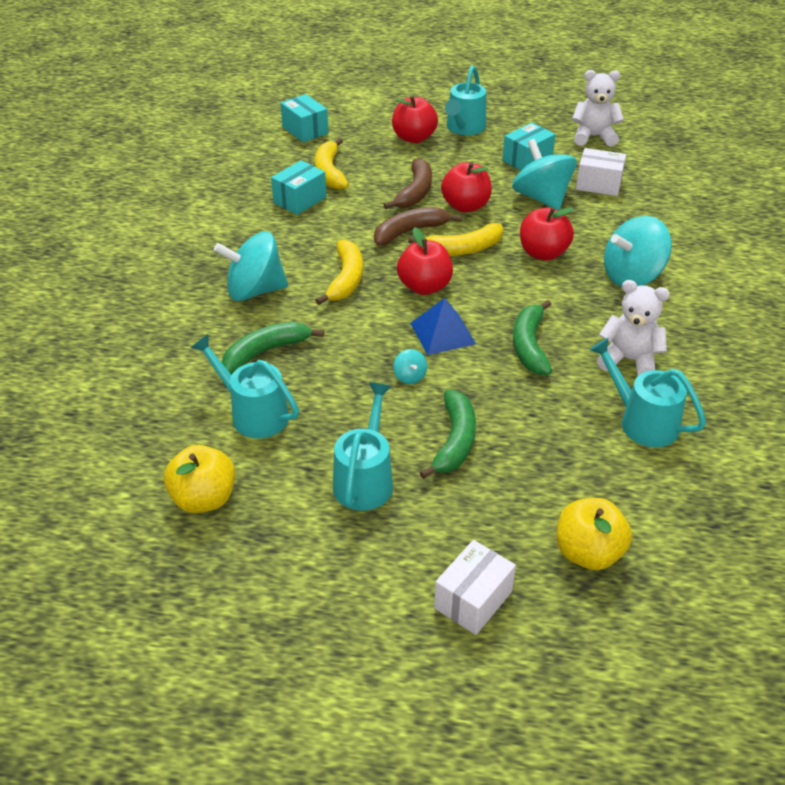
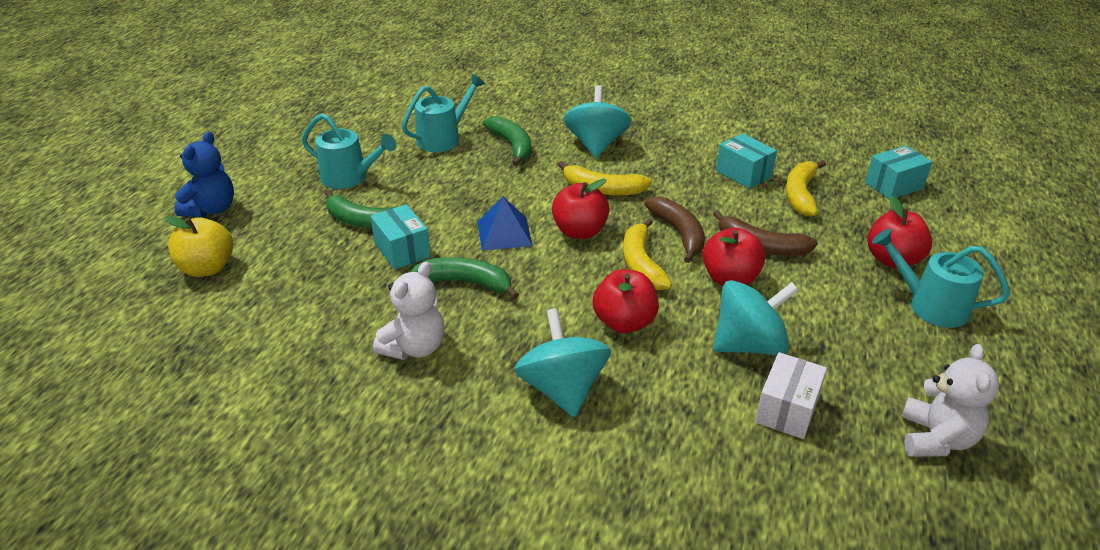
camera: 100 degrees right, 5 degrees down
(204, 499) = (371, 119): yellow apple -> none
(329, 172) = (800, 194): yellow banana -> yellow banana turned 75 degrees counterclockwise
(410, 376) = (452, 209): turquoise spinning top -> none
(473, 600) = (211, 209): white box -> blue teddy bear
(527, 160) = (850, 350): turquoise box -> turquoise box (402, 250)
(641, 421) = (325, 334): turquoise watering can -> none

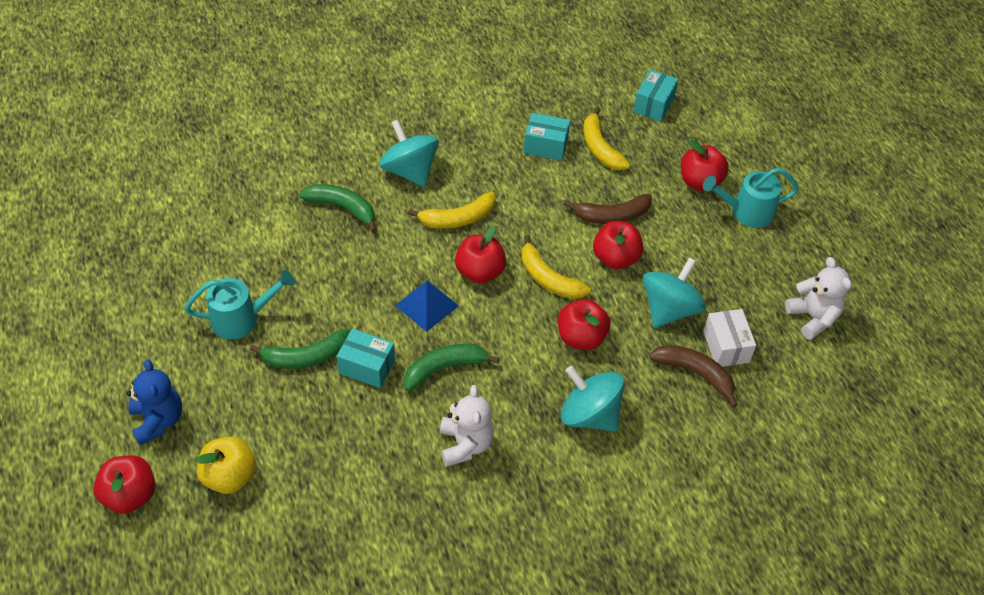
camera: 40 degrees left, 15 degrees up
(130, 243) = (130, 495): none -> red apple
(444, 138) = (275, 229): turquoise watering can -> none
(679, 233) = (550, 234): brown banana -> brown banana (695, 373)

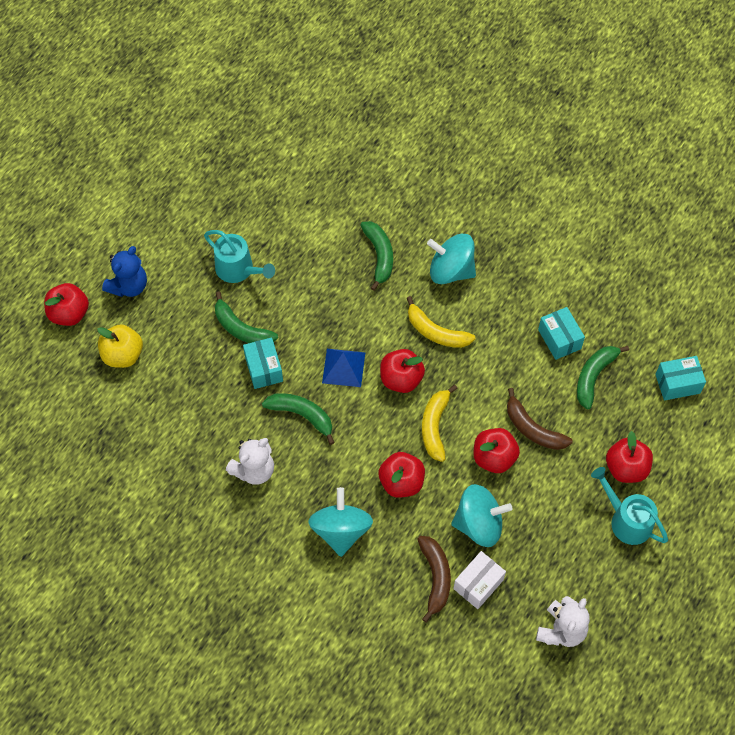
camera: 55 degrees right, 10 degrees up
(410, 171) = (451, 271): turquoise spinning top -> turquoise spinning top turned 90 degrees counterclockwise
(600, 148) = (594, 376): yellow banana -> green banana

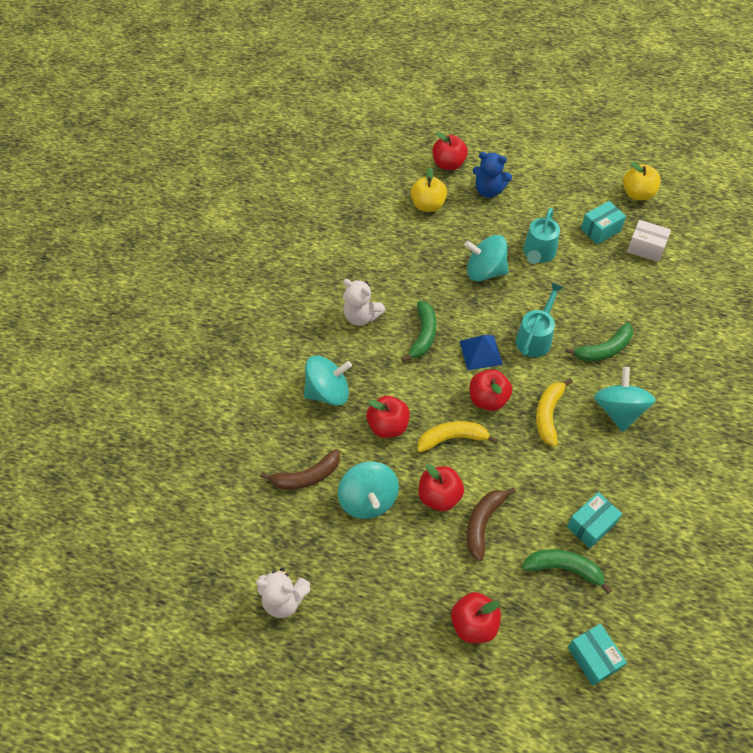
camera: 75 degrees right, 5 degrees down
(197, 148) = (637, 194): none -> yellow apple
(241, 328) = (485, 271): green banana -> turquoise spinning top
(264, 369) = (455, 297): turquoise box -> turquoise box (600, 230)
(478, 584) = (310, 513): white box -> white box (645, 248)
(626, 520) = (417, 636): turquoise watering can -> turquoise watering can (535, 337)

